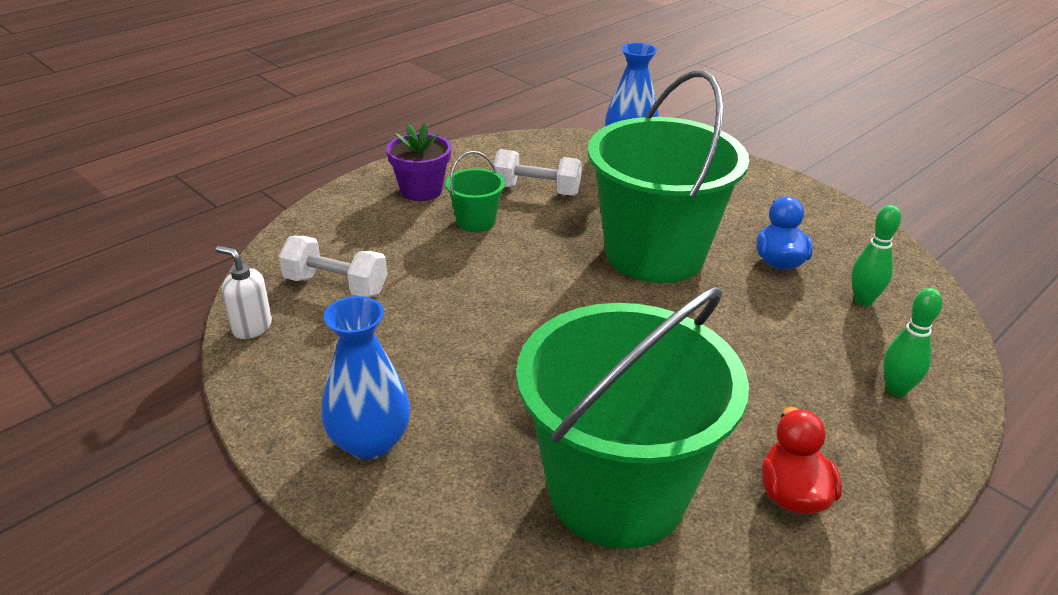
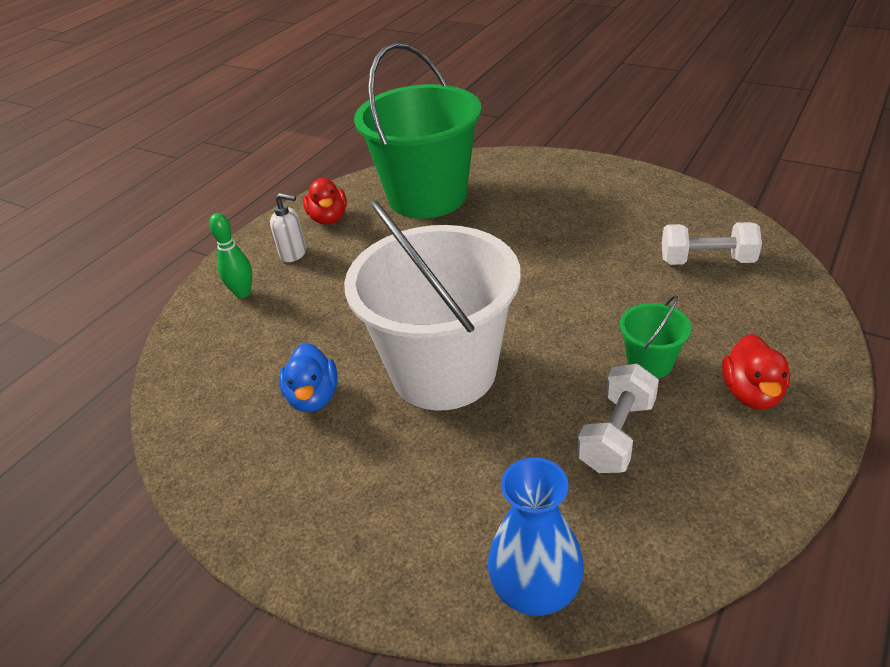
camera: 170 degrees right, 5 degrees up
(251, 327) = (727, 217): white soap dispenser -> white soap dispenser (294, 254)
(370, 442) = (578, 183): blue vase -> none
(421, 190) = (751, 393): purple flower pot -> red duck
(537, 190) = (616, 435): white dumbbell -> white dumbbell turned 60 degrees counterclockwise
(654, 254) = (444, 371): green bucket -> white bucket
(863, 300) = (239, 370): green bowling pin -> none

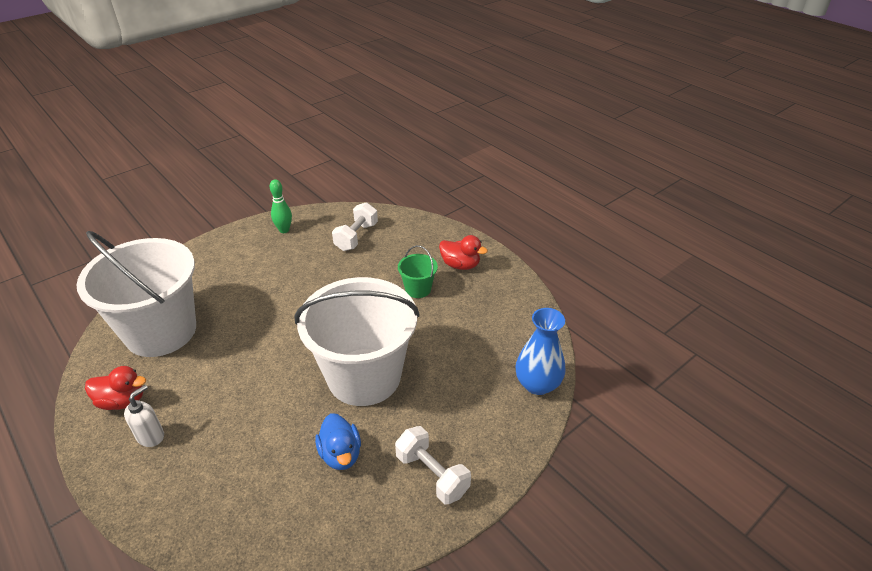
camera: 75 degrees left, 0 degrees up
(243, 293) = (174, 484): green bowling pin -> green bowling pin (284, 230)
(313, 397) = (340, 454): blue duck -> blue duck turned 60 degrees clockwise
(427, 197) = (161, 331): green bucket -> white bucket
(616, 435) = (459, 320): white dumbbell -> white dumbbell (432, 474)

